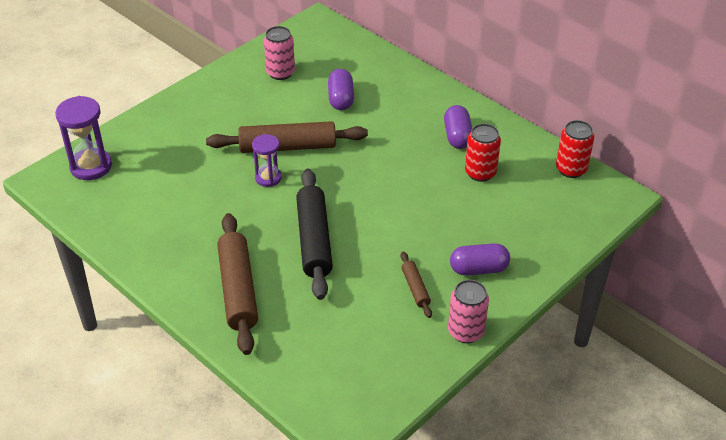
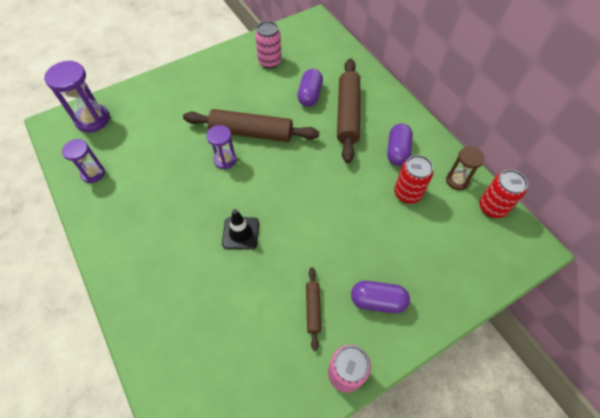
camera: 15 degrees right, 15 degrees up
(119, 218) = (93, 173): none -> purple hourglass
(238, 290) = (158, 271): brown rolling pin -> brown rolling pin (347, 114)
(314, 240) = (240, 233): black rolling pin -> black traffic cone
(529, 152) = (457, 180): none -> brown hourglass

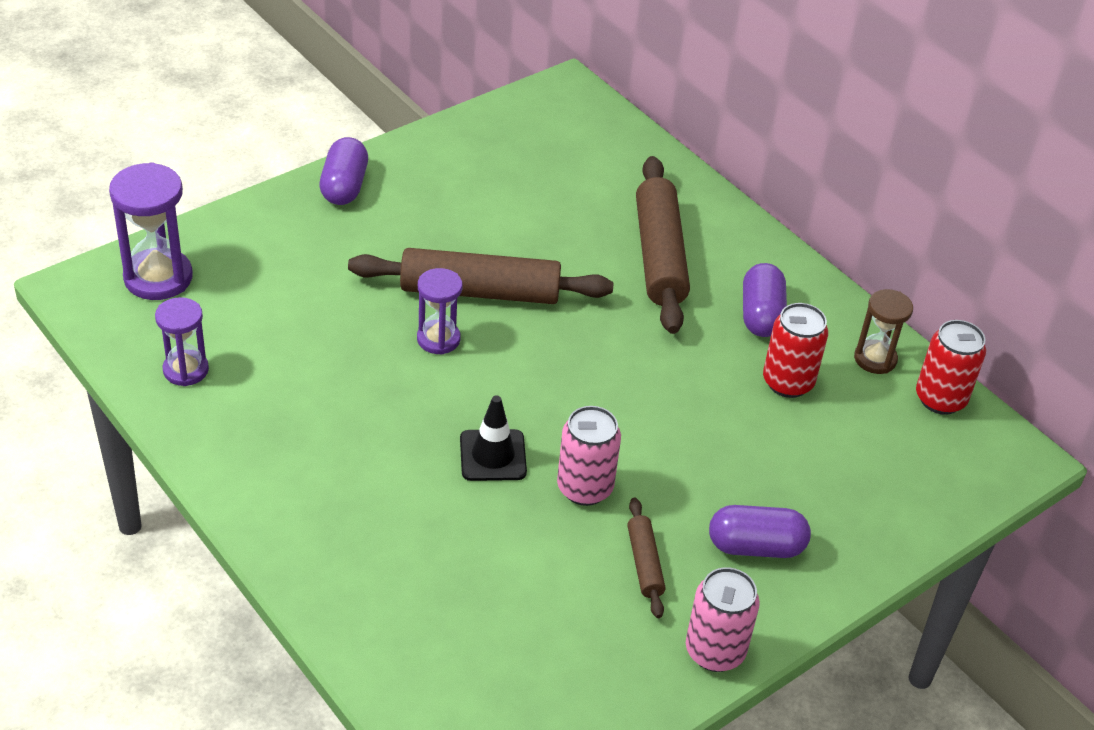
camera: 10 degrees left, 15 degrees down
(270, 62) = (491, 166): pink can -> pink can (584, 488)
(310, 95) = (581, 224): purple capsule -> purple capsule (344, 186)

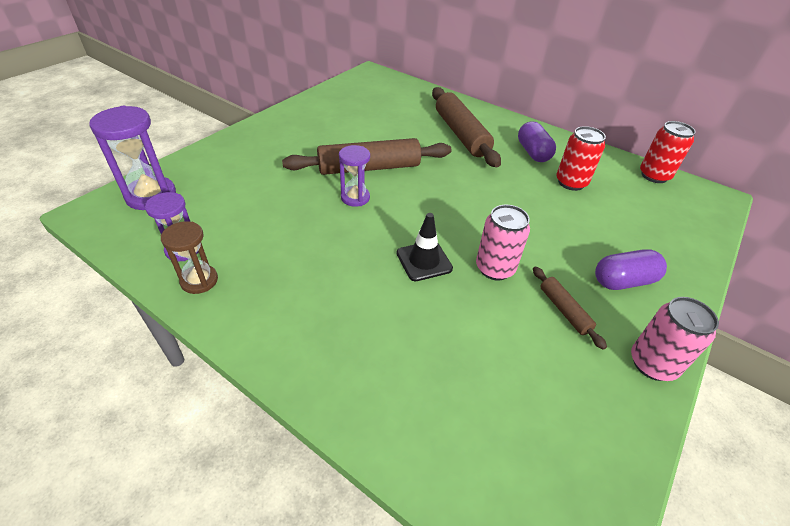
camera: 15 degrees left, 0 degrees up
(344, 186) = (264, 129): purple capsule -> none
(875, 359) = (606, 163): brown hourglass -> brown hourglass (199, 280)

